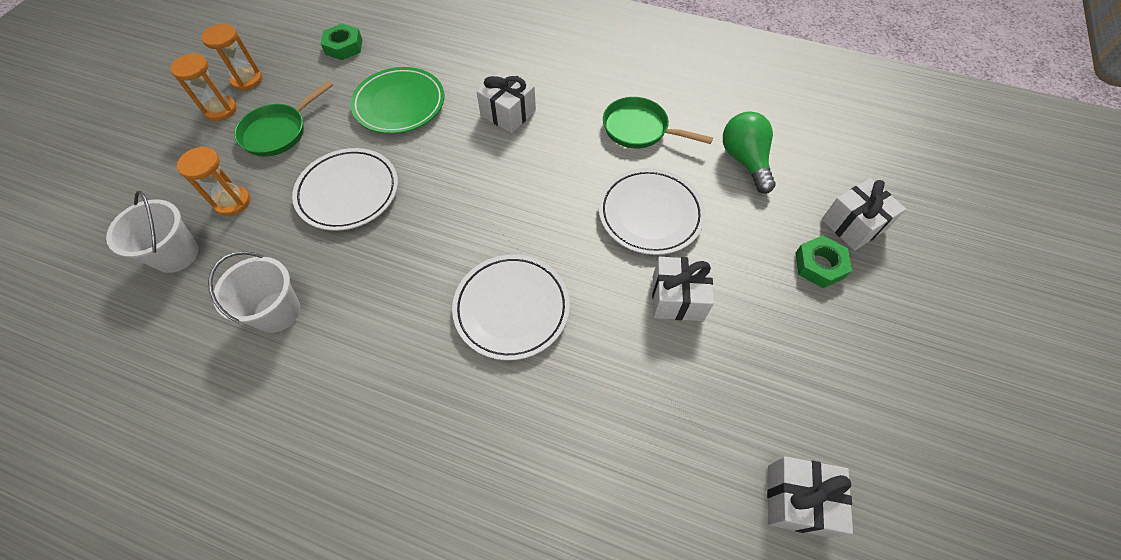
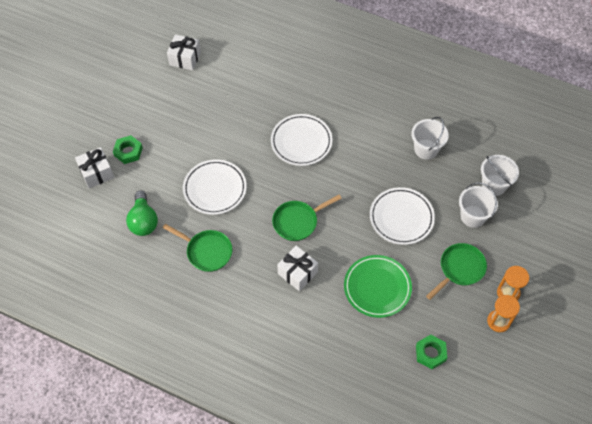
camera: 175 degrees left, 0 degrees up
(232, 202) = (473, 216): orange hourglass -> white bucket
(511, 176) = (298, 221): none -> green pan
(677, 298) = (212, 140): white gift -> none

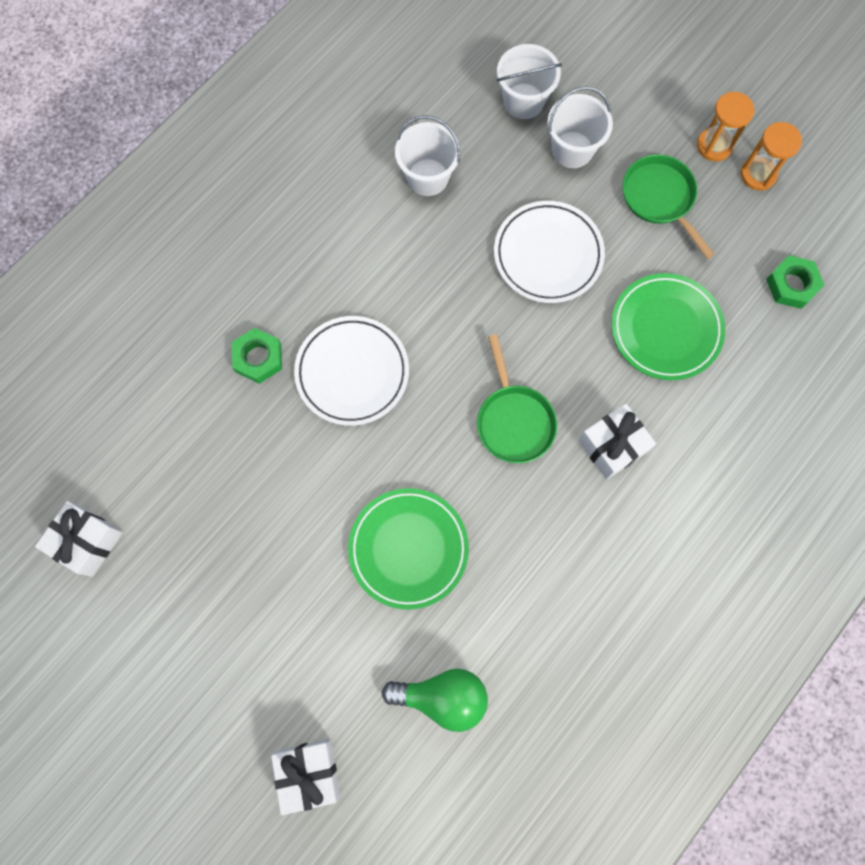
camera: 75 degrees left, 15 degrees up
(128, 152) = (277, 699): green nut -> green nut (258, 358)
(206, 251) = (535, 592): green pan -> none
(215, 189) = (408, 549): white plate -> green plate

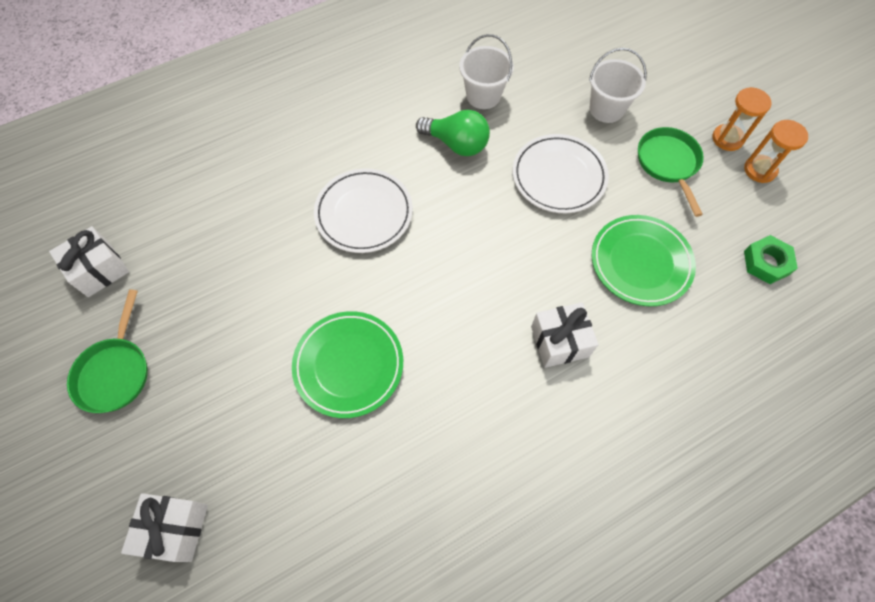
camera: 20 degrees right, 10 degrees down
(258, 358) = (296, 180): green nut -> none
(442, 697) = (322, 506): green light bulb -> green light bulb (456, 144)
(514, 421) = (481, 292): green pan -> green pan (115, 372)
(523, 101) = (579, 66): white bucket -> none

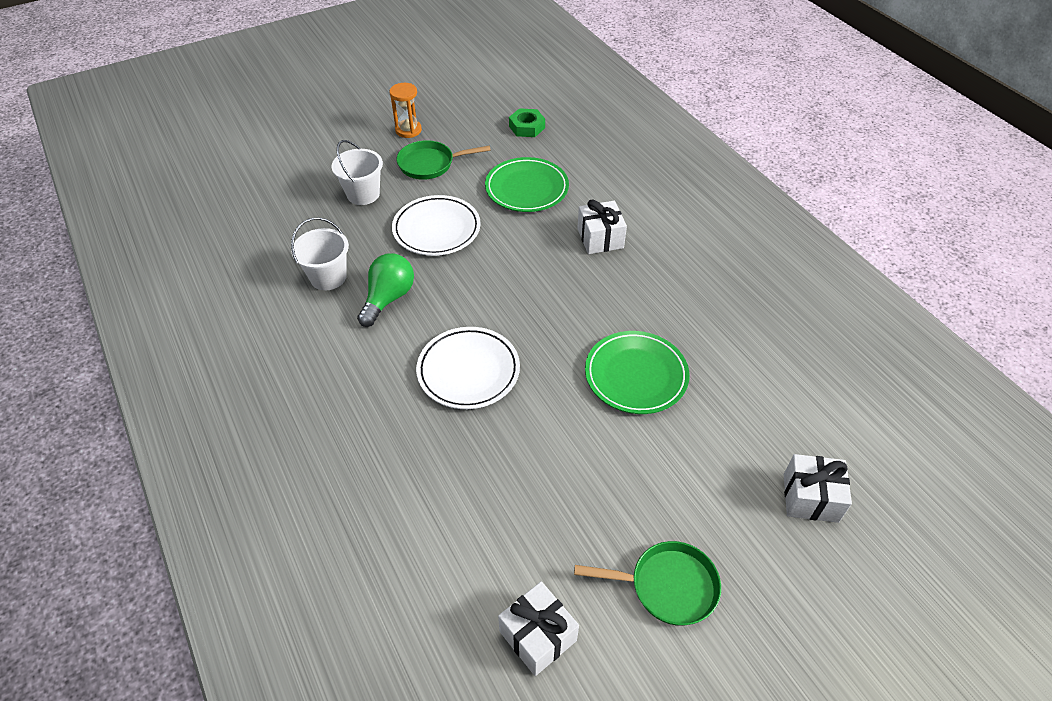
camera: 90 degrees left, 15 degrees down
(760, 170) = (442, 118): orange hourglass -> none

